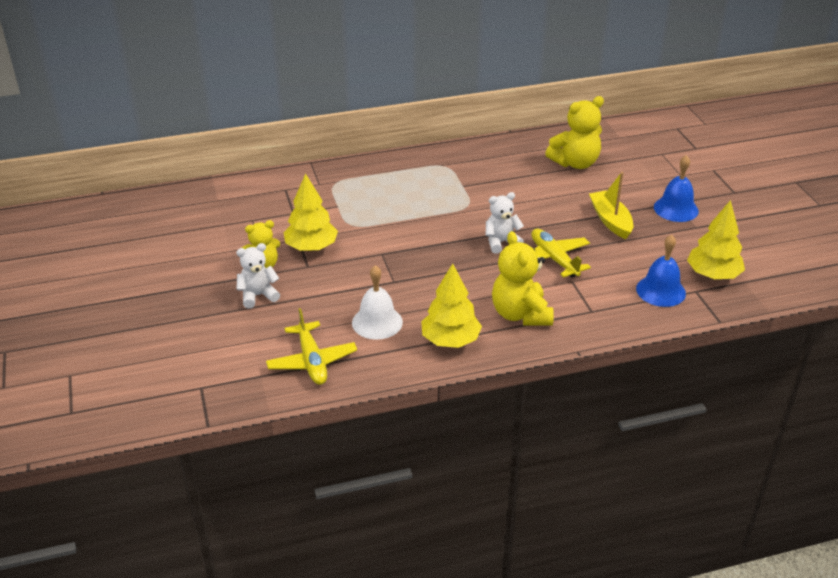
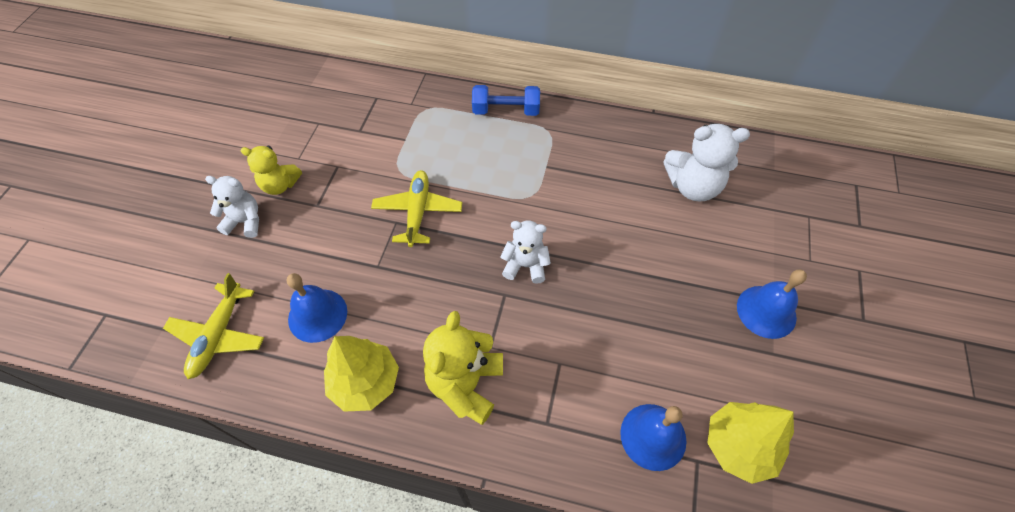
camera: 30 degrees right, 20 degrees up
(311, 247) = (339, 182): yellow tree -> none
(377, 322) = (317, 315): white bell -> blue bell
(400, 164) = (506, 111): none -> blue dumbbell
(554, 259) = (564, 319): yellow plane -> yellow plane (418, 212)
(575, 163) = (693, 186): yellow teddy bear -> white teddy bear
(610, 220) = (672, 292): yellow boat -> none

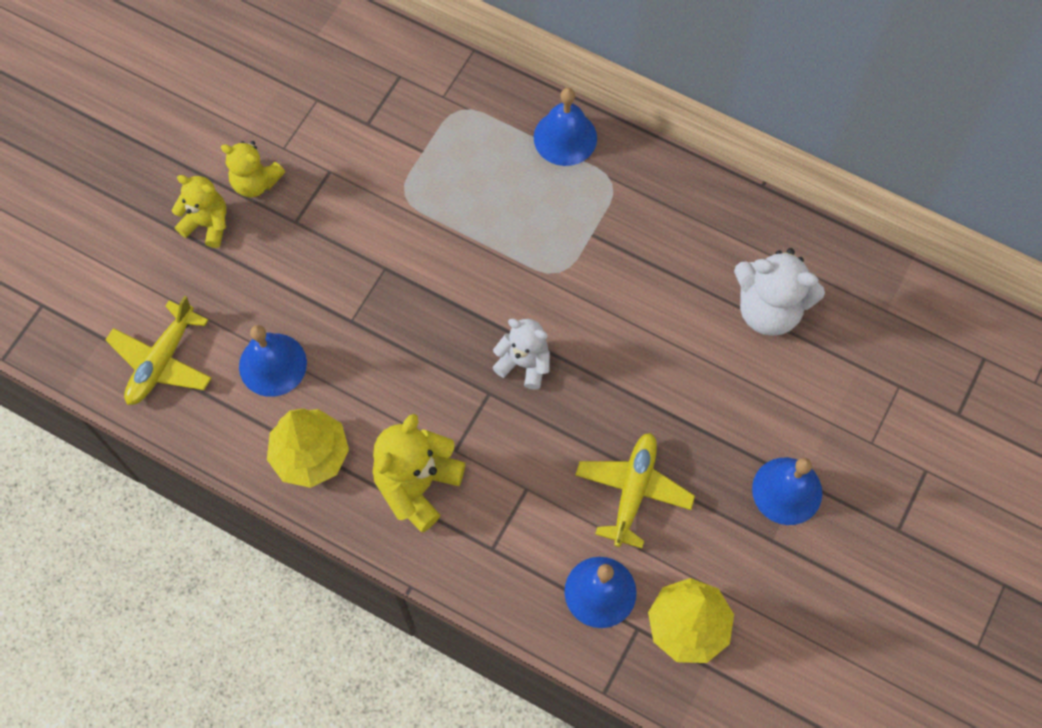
camera: 15 degrees right, 10 degrees up
(245, 222) = (207, 224): white teddy bear -> yellow teddy bear
(418, 212) = (414, 261): yellow plane -> yellow plane (633, 491)
(506, 111) = (565, 137): blue dumbbell -> blue bell

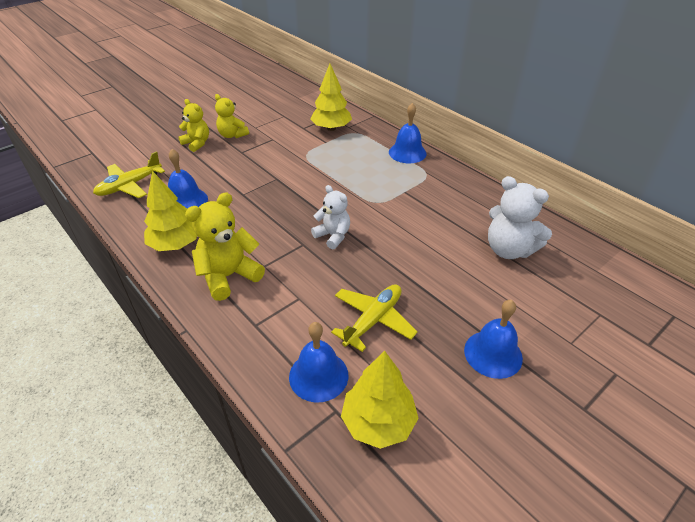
camera: 20 degrees right, 25 degrees down
(415, 110) = (331, 128): none -> yellow tree

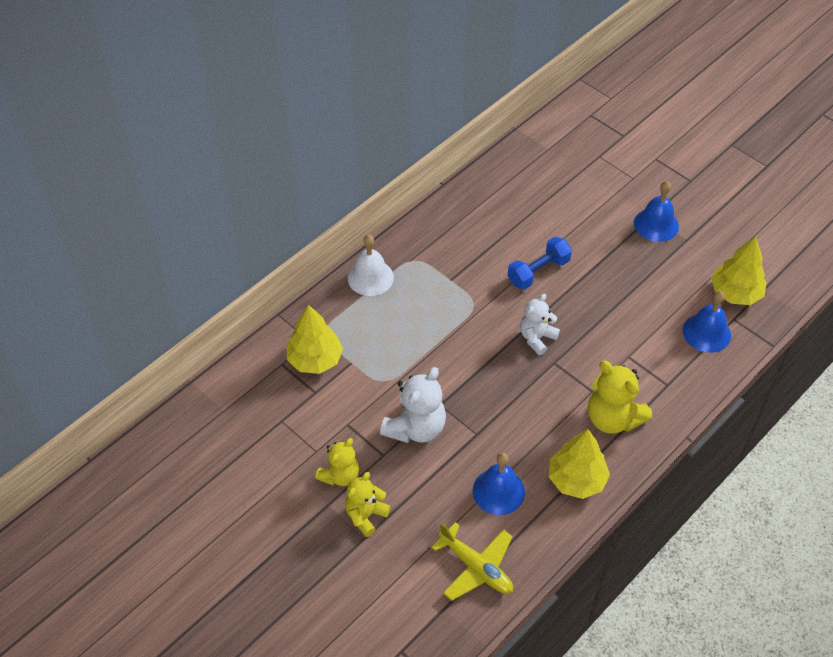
camera: 95 degrees left, 10 degrees up
(373, 320) = (641, 300): yellow plane -> none
(407, 152) = (370, 277): blue bell -> white bell
(414, 245) = (538, 271): none -> blue dumbbell
(509, 249) = (532, 202): white teddy bear -> white teddy bear (415, 428)

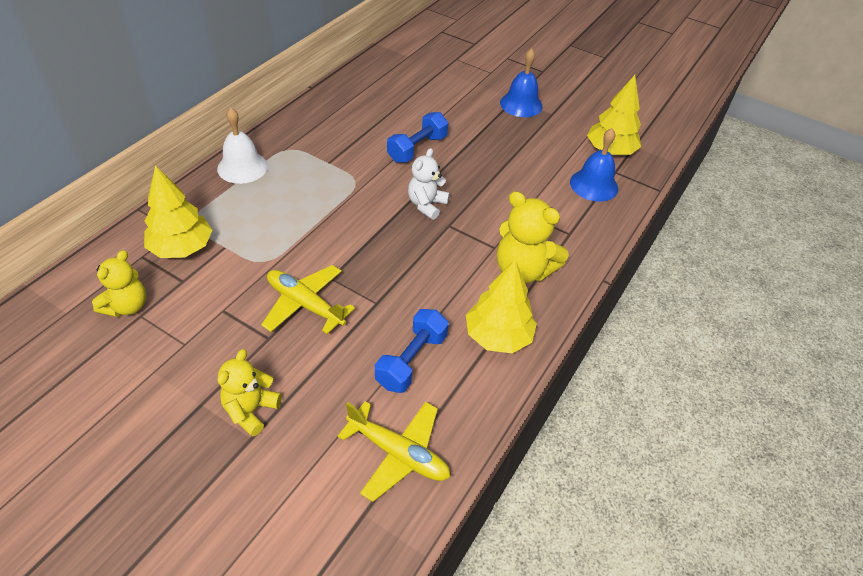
camera: 15 degrees left, 5 degrees down
(340, 475) = (216, 367): yellow teddy bear -> yellow teddy bear (127, 306)
(415, 428) = (305, 304): white teddy bear -> yellow plane
(498, 491) = (411, 360): blue bell -> blue dumbbell

